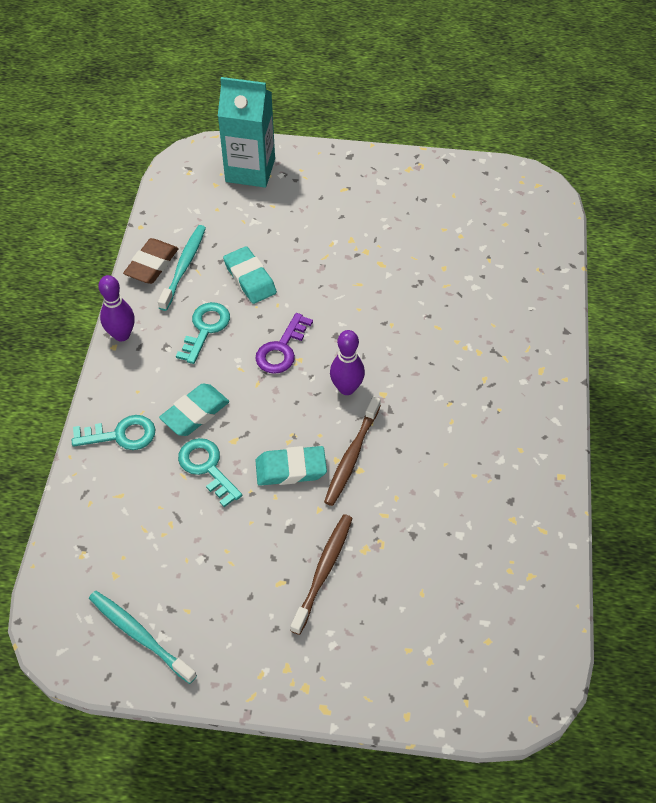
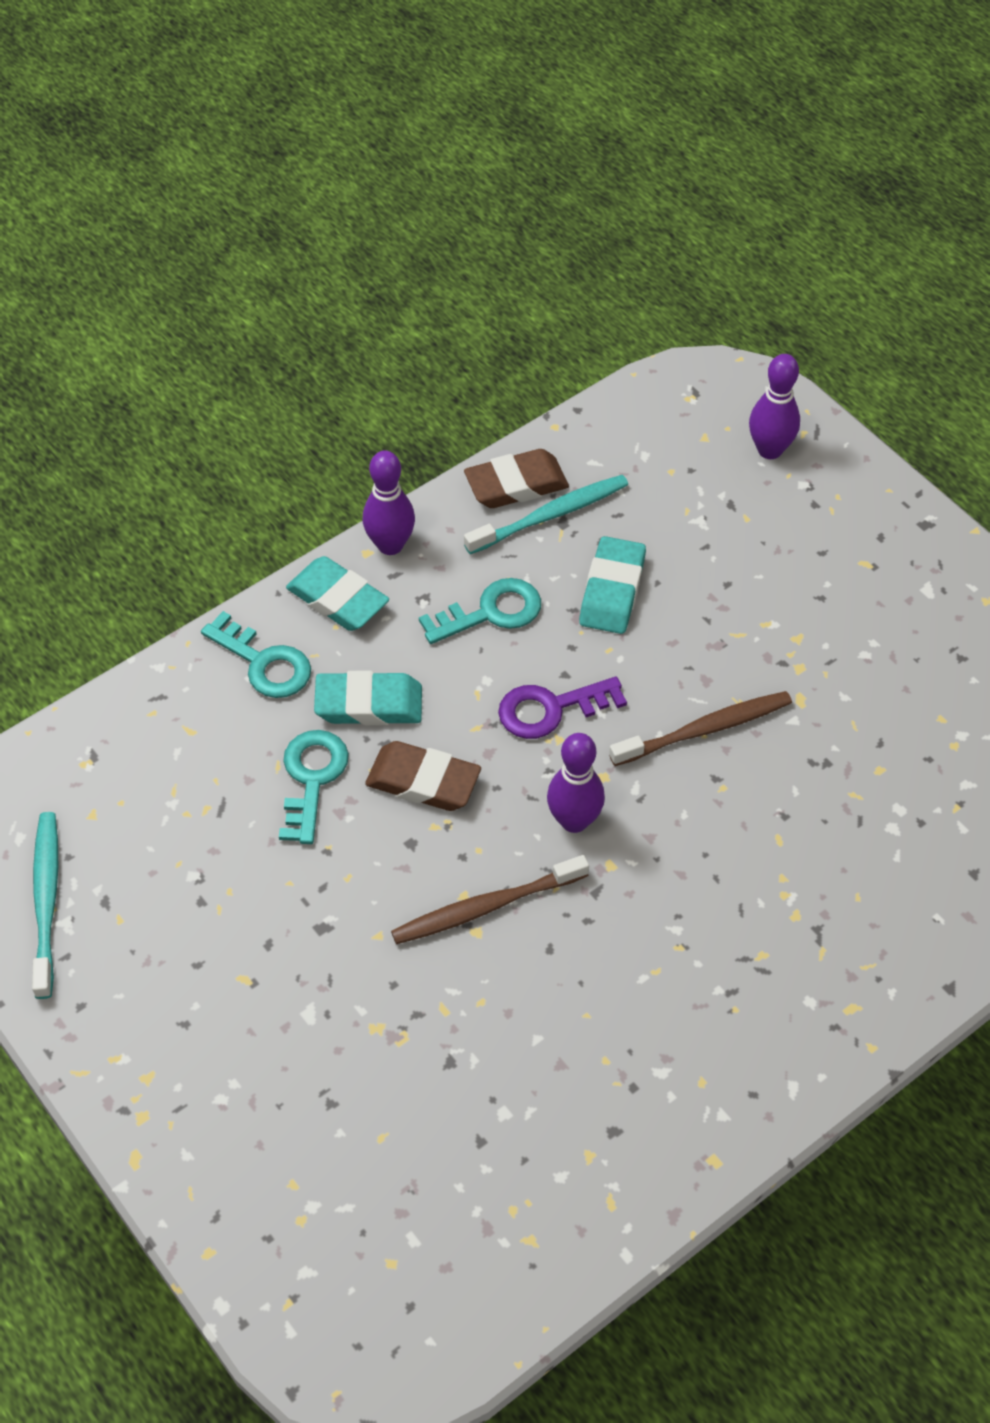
camera: 45 degrees right, 0 degrees up
(250, 170) = (769, 450): turquoise carton -> purple bowling pin
(261, 426) = (423, 781): none -> brown eraser
(291, 469) = (400, 861): turquoise eraser -> turquoise eraser (337, 599)
(323, 571) = (304, 1009): brown toothbrush -> brown toothbrush (705, 729)

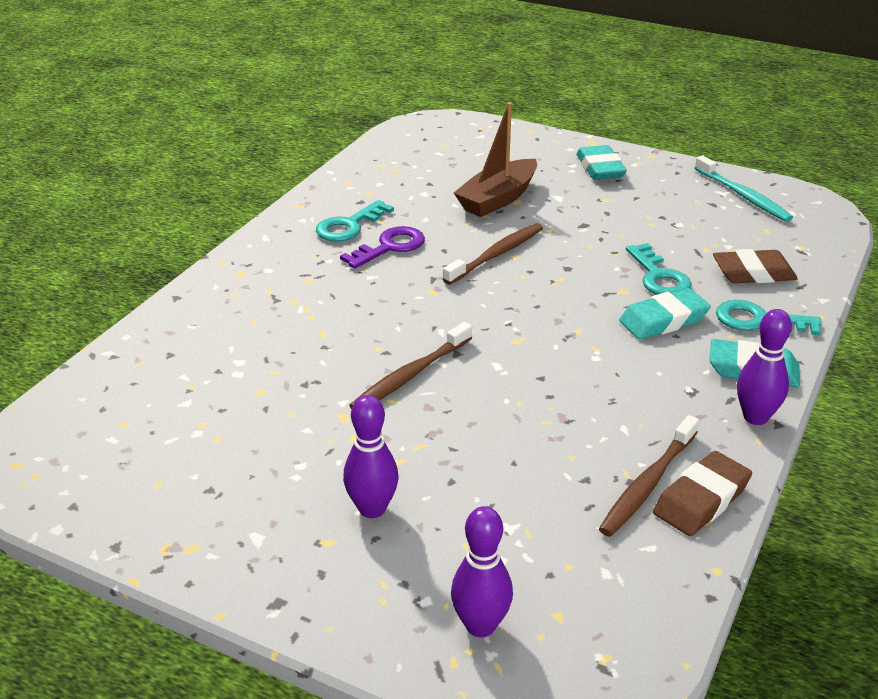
camera: 155 degrees right, 20 degrees down
(402, 1045) = (498, 199): none -> brown boat
(423, 781) = (587, 294): brown eraser -> brown eraser (753, 273)
(491, 612) = (631, 397): turquoise key -> turquoise key (349, 226)
(551, 515) = (647, 484): turquoise toothbrush -> brown toothbrush
(551, 709) = (534, 354): purple key -> purple key (390, 247)
(574, 820) = (471, 304): purple bowling pin -> purple bowling pin (372, 509)
(612, 591) = (547, 443): turquoise eraser -> turquoise eraser (600, 168)

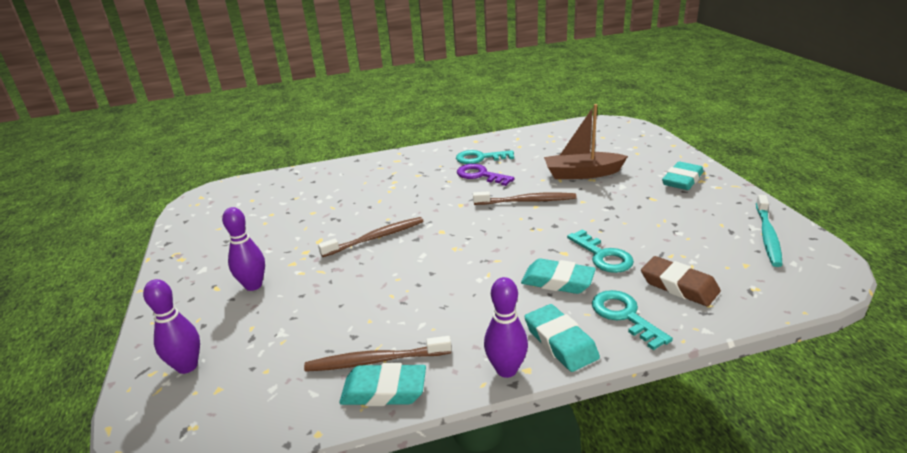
camera: 50 degrees right, 5 degrees down
(390, 247) = (480, 175): purple key -> purple key turned 150 degrees counterclockwise
(410, 376) = (376, 237): brown toothbrush -> brown toothbrush turned 150 degrees clockwise
(659, 277) = (603, 256): turquoise key -> turquoise key turned 60 degrees counterclockwise
(701, 500) = (384, 390): brown eraser -> turquoise eraser

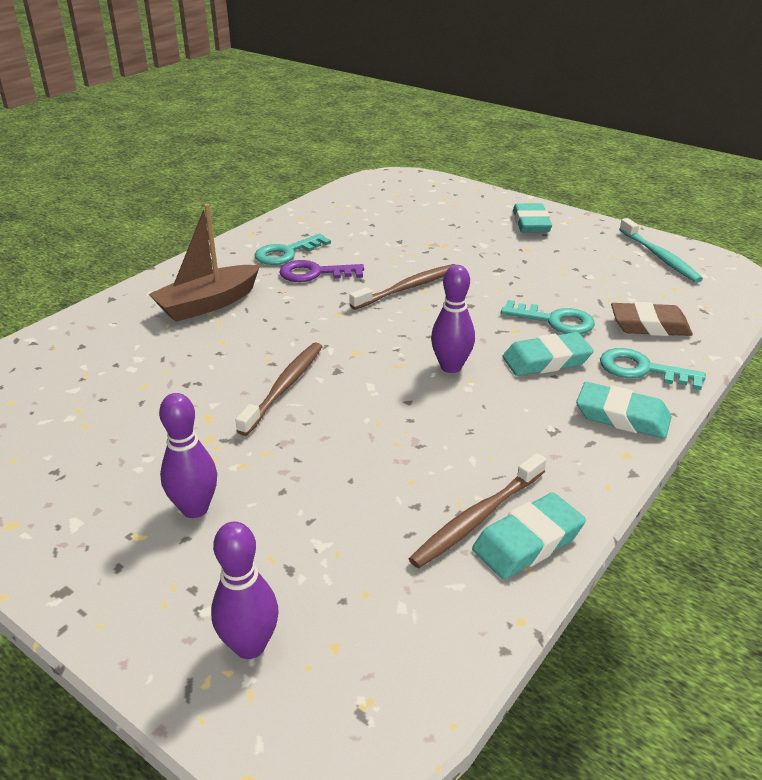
camera: 40 degrees left, 5 degrees up
(506, 370) = (611, 463): purple bowling pin -> purple bowling pin (451, 367)
(582, 174) = (427, 241): brown boat -> brown boat (208, 304)

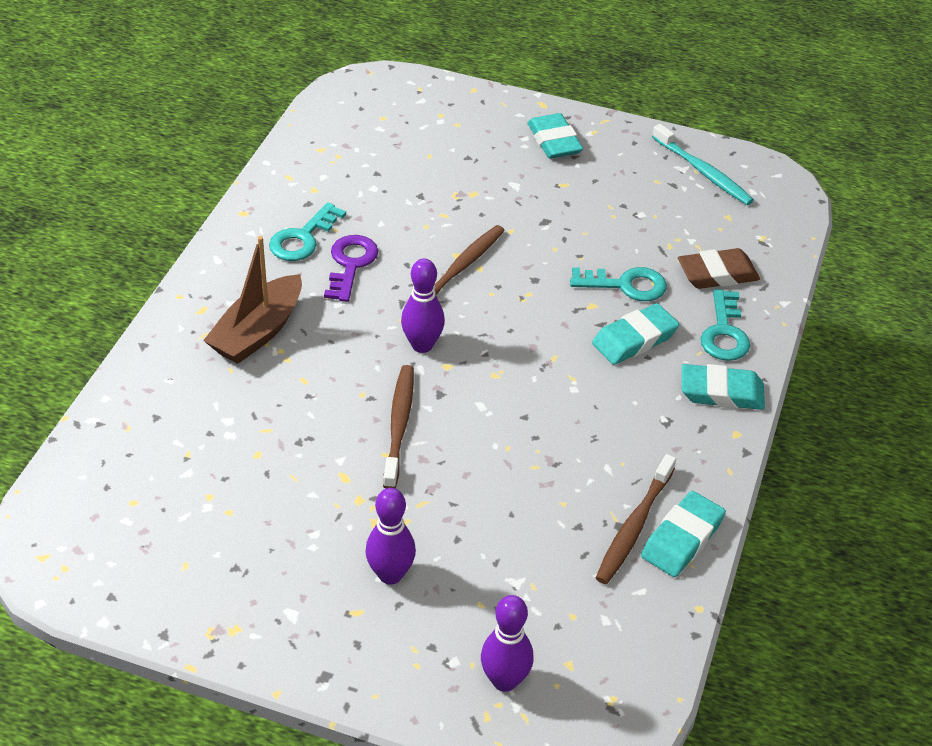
camera: 20 degrees left, 10 degrees up
(314, 273) = (350, 264): purple key -> purple key turned 120 degrees clockwise
(451, 367) = (548, 366): purple bowling pin -> purple bowling pin (422, 345)
(642, 370) = (724, 333): turquoise key -> turquoise key turned 90 degrees counterclockwise

